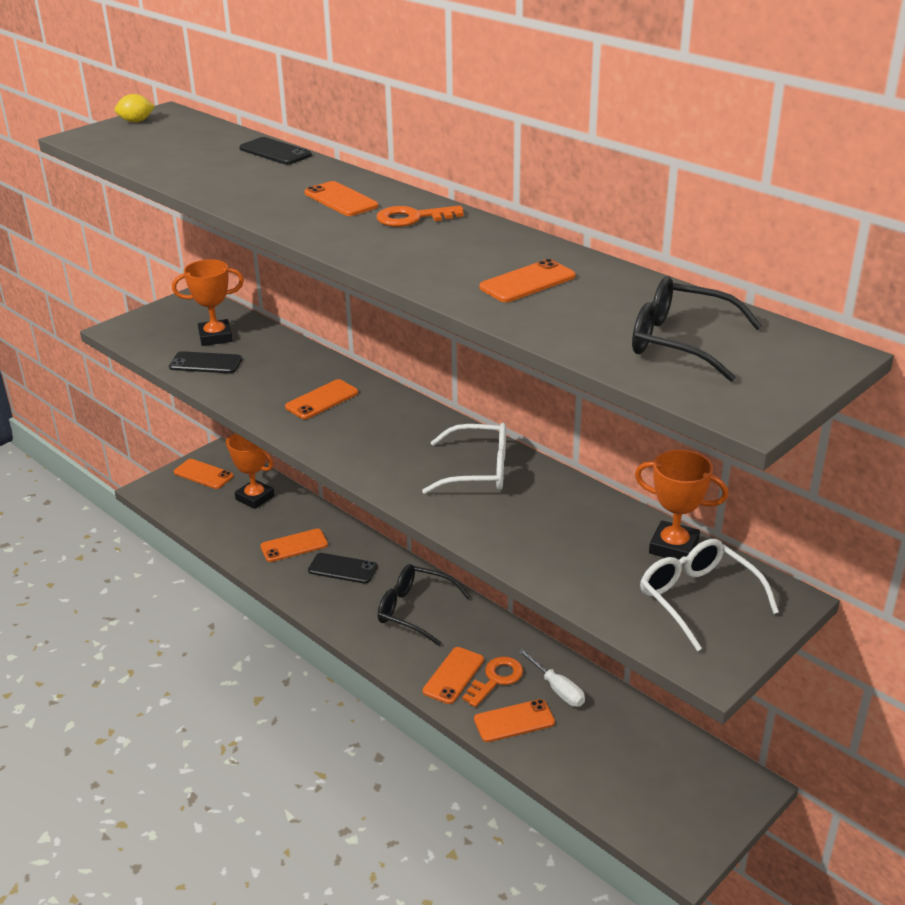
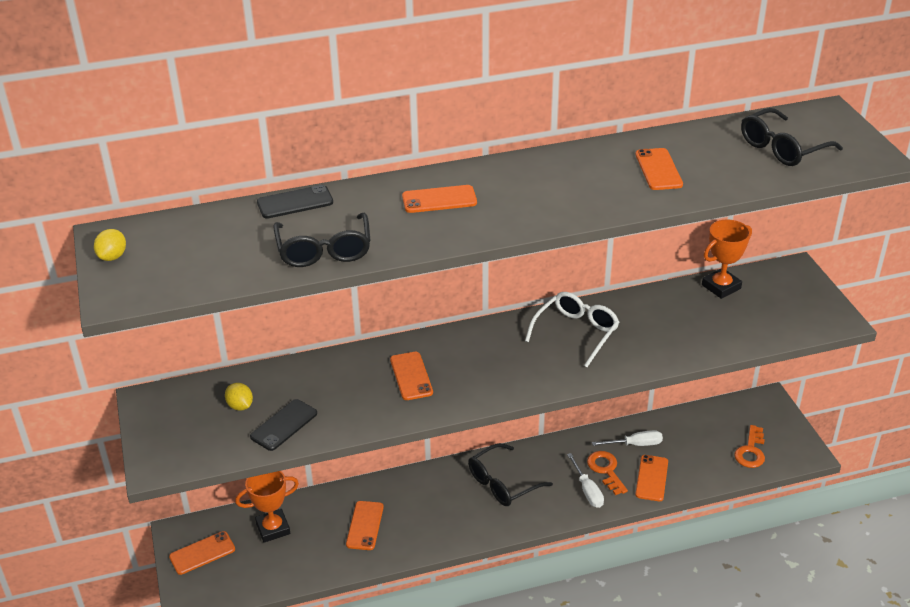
camera: 60 degrees left, 5 degrees up
(209, 180) = (324, 250): none -> black glasses
(215, 337) = (240, 406): orange trophy -> yellow lemon
(342, 569) = (420, 506): black phone -> none
(413, 218) = (508, 179): orange key -> orange key (751, 451)
(453, 675) = (587, 490): orange phone -> white screwdriver
(698, 599) = (777, 299): white glasses -> none

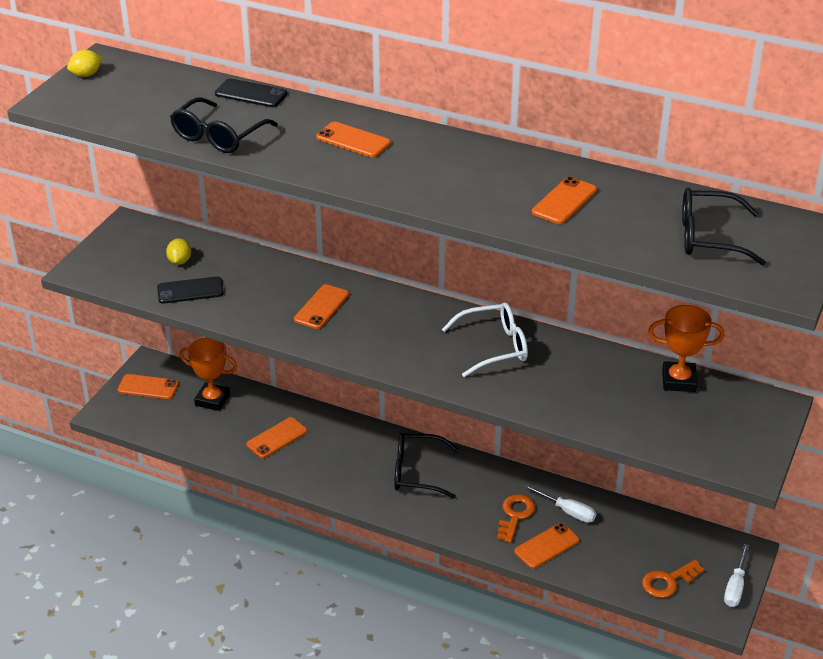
camera: 40 degrees right, 0 degrees up
(587, 490) = (479, 521): white screwdriver -> white screwdriver (735, 587)

